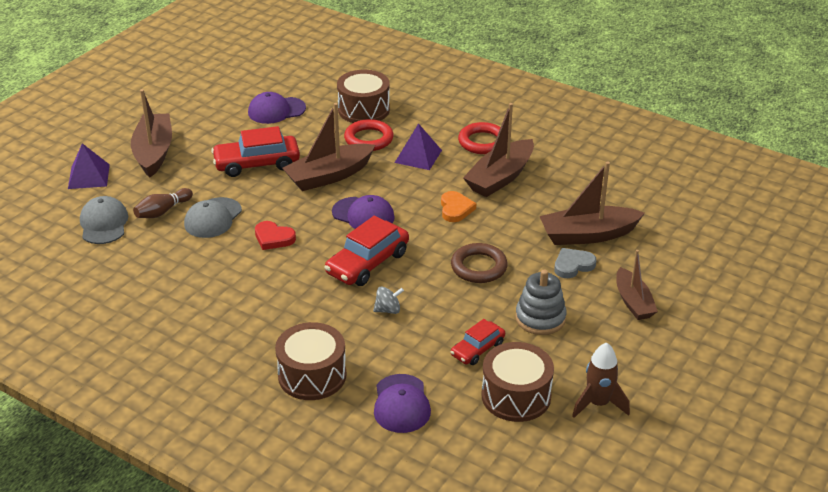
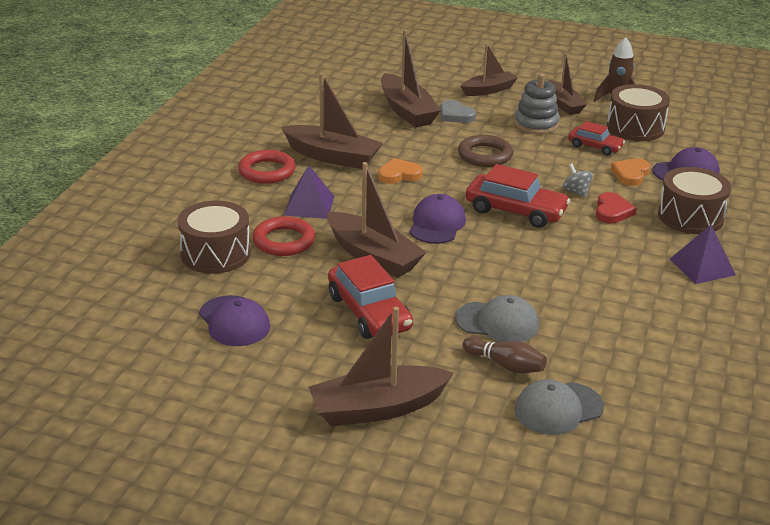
camera: 105 degrees left, 5 degrees down
(89, 176) = (463, 457): purple pyramid -> purple pyramid (702, 266)
(273, 238) = (509, 273): red heart -> red heart (612, 211)
(410, 358) = (631, 174): none -> orange heart
(587, 353) = (563, 104): none -> brown boat

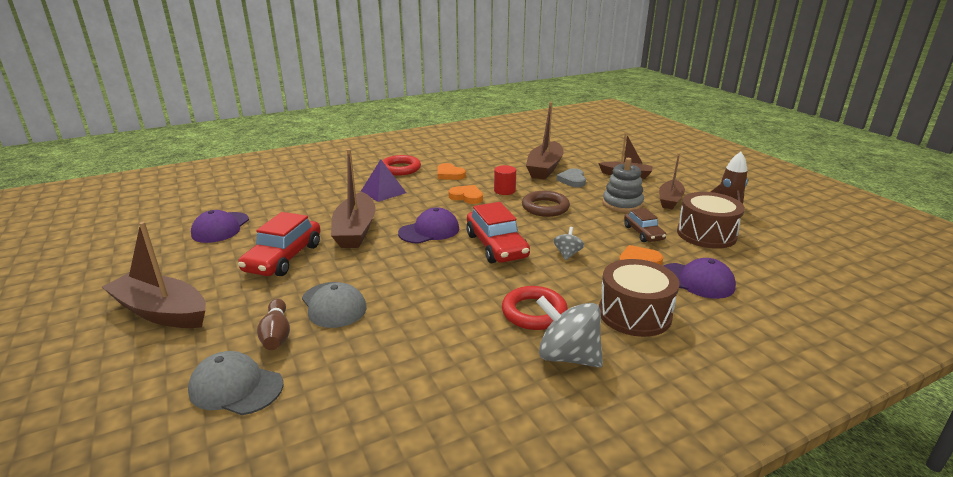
camera: 45 degrees right, 5 degrees down
(215, 254) = (289, 194): brown drum -> none
(284, 241) = (331, 202): red ring -> red ring (534, 312)
(332, 156) = (449, 174): brown boat -> orange heart
(419, 153) = (504, 191): none -> red cylinder
(595, 147) = (643, 233): red car -> brown car
(612, 211) = (570, 278): red heart -> none
(702, 266) = (567, 356): purple pyramid -> grey spinning top

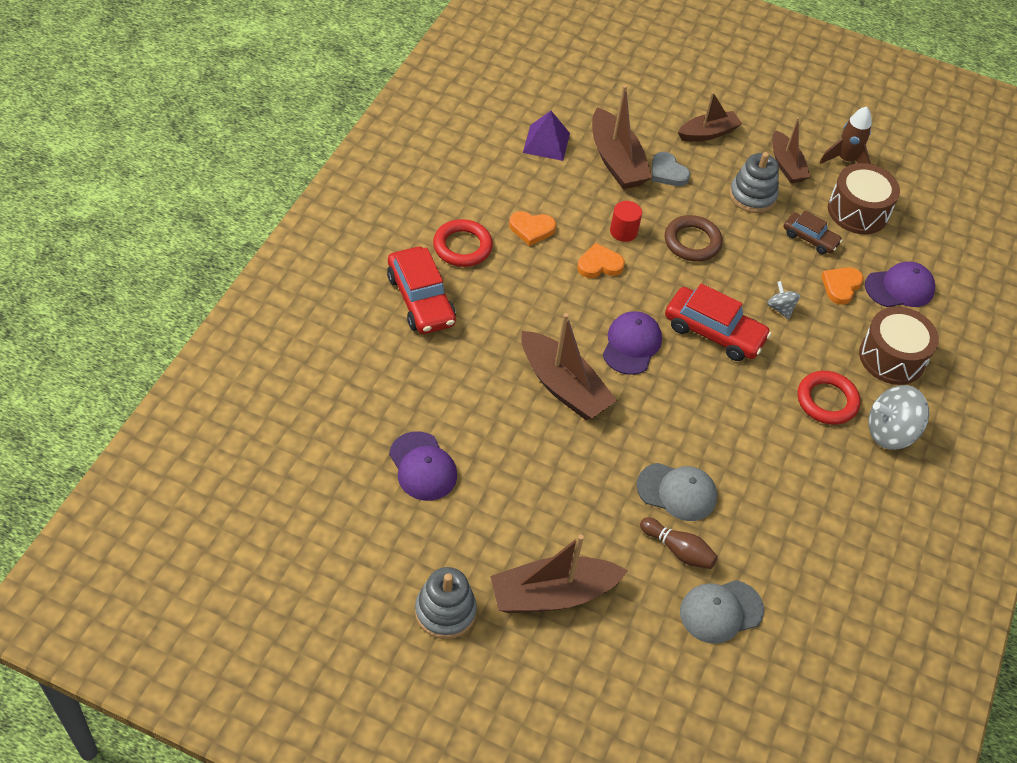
camera: 45 degrees left, 25 degrees up
(99, 286) = (445, 611): none -> grey stacking toy
(283, 258) = (553, 466): red car -> red car (420, 300)
(383, 192) = (503, 304): purple pyramid -> purple pyramid (546, 142)

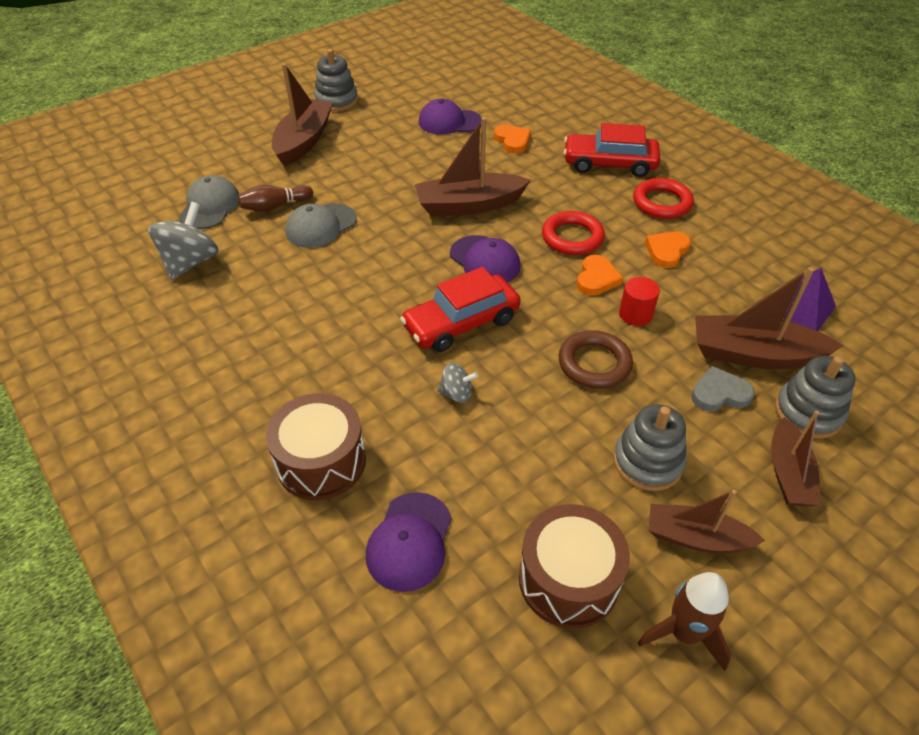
camera: 125 degrees right, 5 degrees down
(650, 129) = (808, 412): none -> grey stacking toy
(810, 238) = (545, 485): brown car -> none
(827, 401) = (318, 368): red ring -> red ring (572, 237)
(841, 286) = (451, 473): orange heart -> orange heart (512, 141)
(890, 432) = (241, 399): grey spinning top -> grey spinning top (191, 262)

